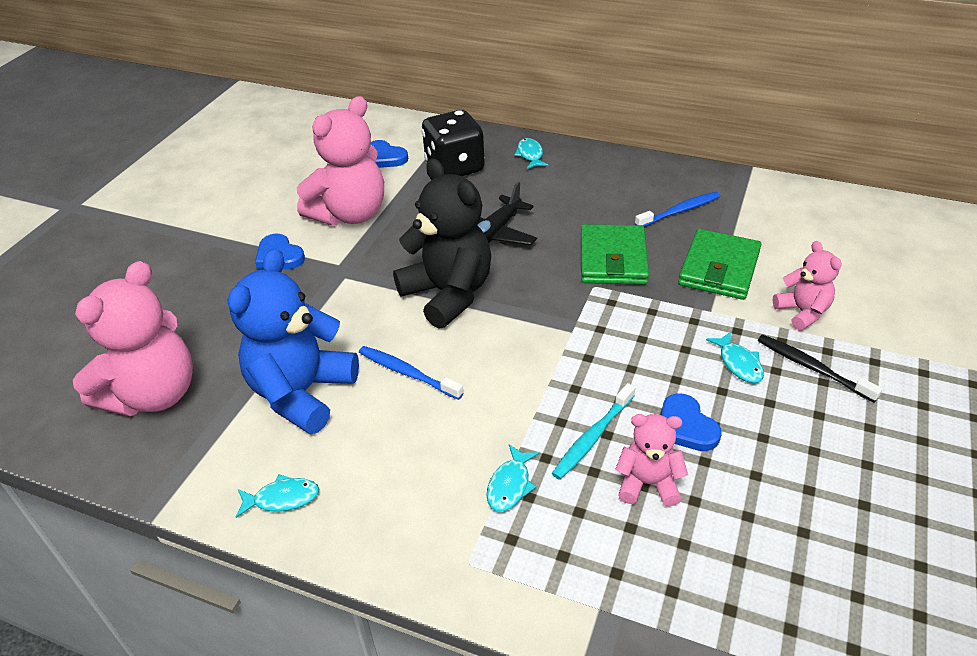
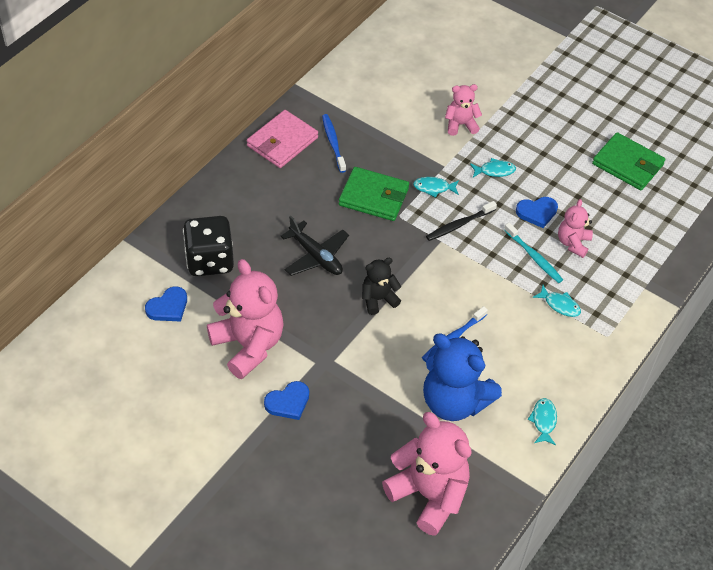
camera: 80 degrees left, 10 degrees up
(448, 294) = (378, 299): black teddy bear -> black teddy bear, size x0.53
(530, 155) = (215, 206): turquoise fish -> turquoise fish (433, 188)
(653, 176) = (282, 142): none -> pink wallet
(718, 268) = (405, 146): green wallet -> green wallet (627, 164)
(812, 368) = (508, 140): black toothbrush -> black toothbrush (459, 225)

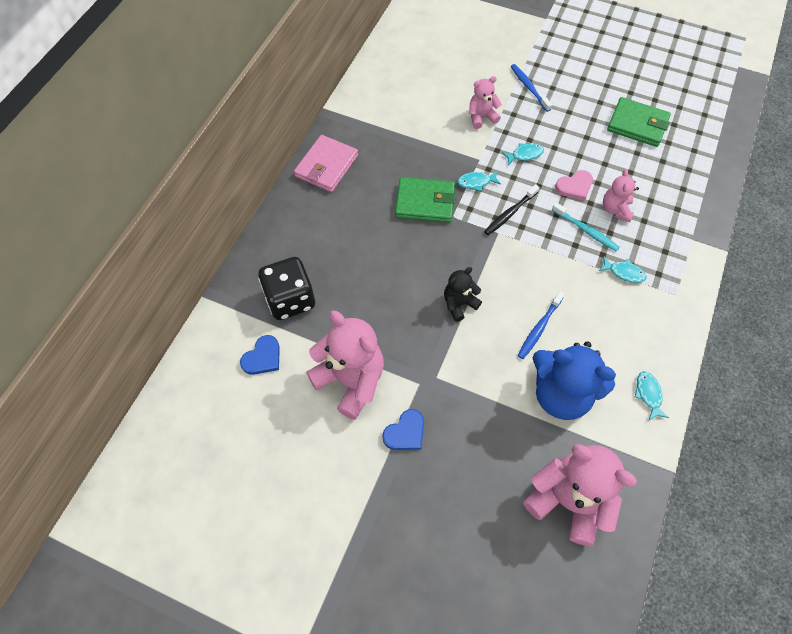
camera: 10 degrees left, 10 degrees up
(315, 256) = (389, 273): black plane -> none
(333, 143) = (373, 157): blue toothbrush -> blue toothbrush (529, 87)
(537, 212) = (574, 187): blue heart -> pink heart

